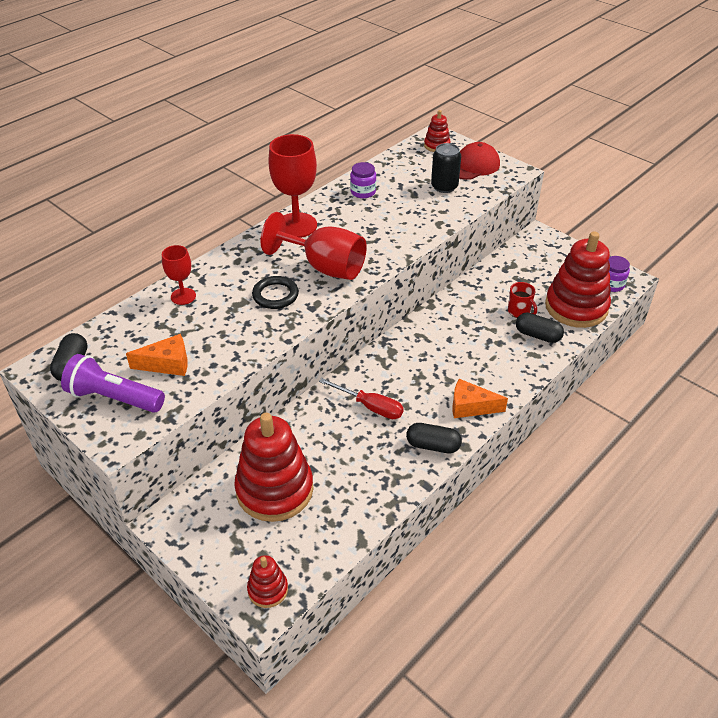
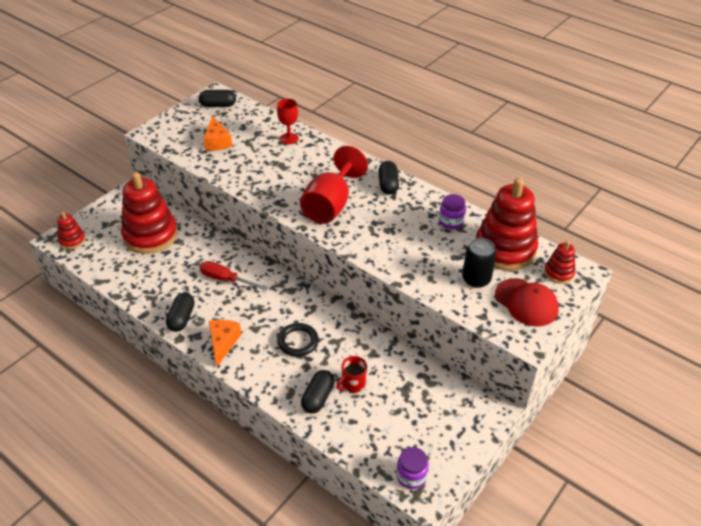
camera: 85 degrees right, 0 degrees up
(114, 398) = (187, 126): purple flashlight -> none
(275, 295) = (292, 182): black ring -> black ring (298, 341)
(296, 225) = (388, 185): red goblet -> black capsule
(370, 407) = (226, 279): red screwdriver -> red screwdriver turned 90 degrees clockwise
(576, 307) = (366, 436): red stacking toy -> red stacking toy (504, 249)

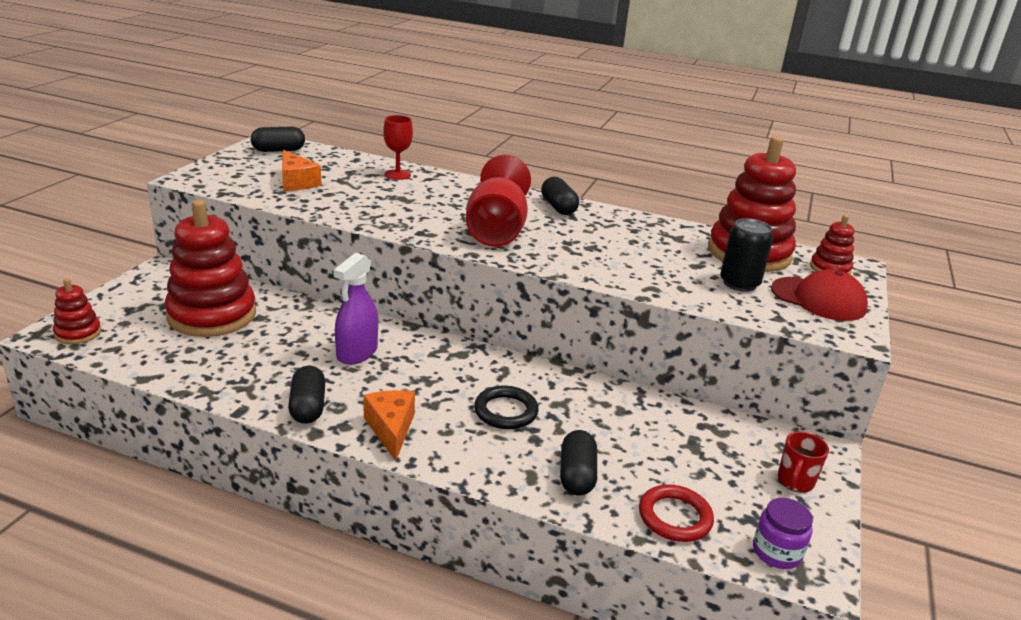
camera: 20 degrees left, 15 degrees down
(226, 279) = (357, 353): red screwdriver -> purple spray bottle
(353, 384) = (617, 450): red mug -> red mug (795, 481)
(362, 439) = (675, 517): none -> red ring
(451, 221) = (663, 234): purple jar -> none

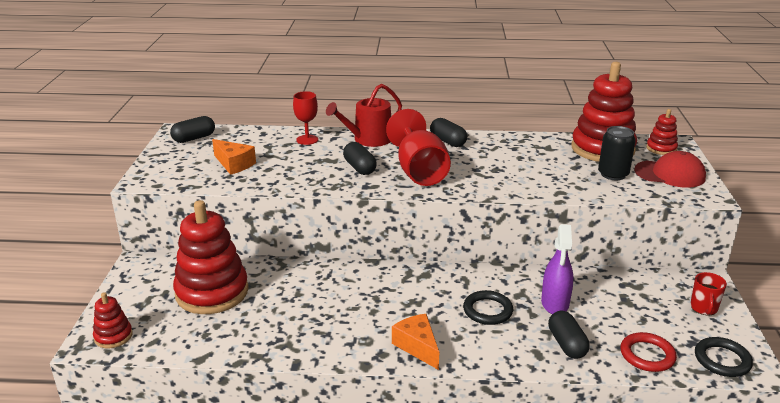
camera: 15 degrees left, 0 degrees up
(308, 407) = (345, 347): black capsule -> black capsule (359, 168)
(357, 353) = (349, 294): purple spray bottle -> purple spray bottle (555, 303)
(467, 187) = (368, 139): none -> red watering can
(776, 552) = (722, 360): purple jar -> black ring

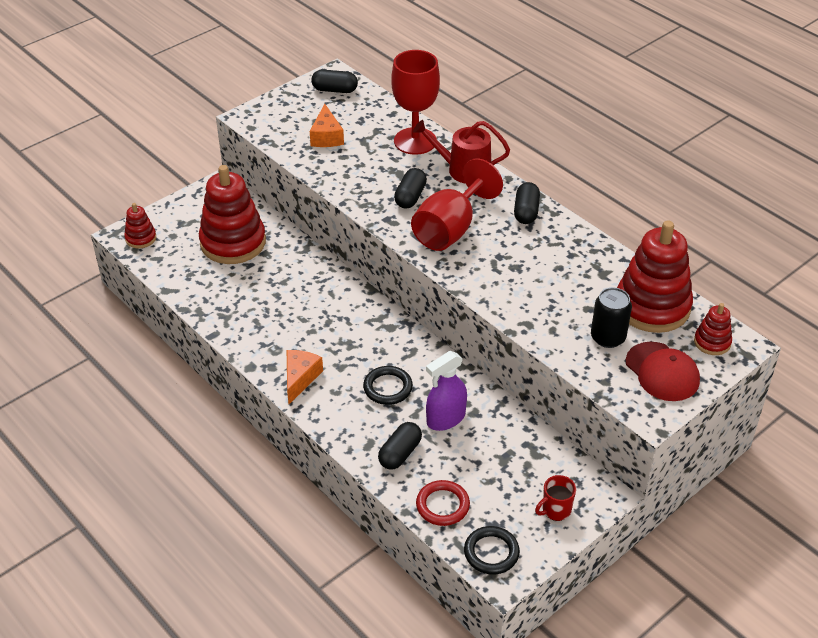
camera: 45 degrees right, 15 degrees up
(307, 140) = (415, 141): red goblet -> red goblet, size x1.82

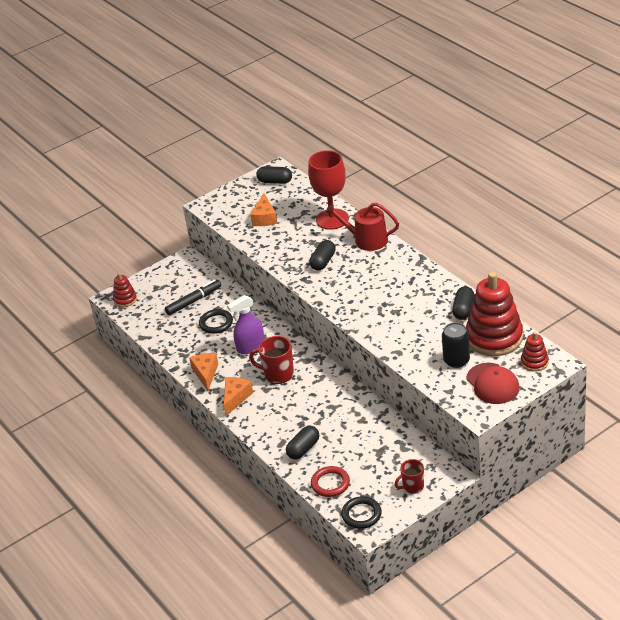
camera: 10 degrees right, 5 degrees down
(233, 242) = (194, 301): red stacking toy -> black marker
(256, 343) = (205, 373): none -> orange cheese
(354, 345) = (278, 374): none -> red mug
(388, 388) = (299, 403): black ring -> black ring (216, 323)
(445, 419) = (340, 424): purple spray bottle -> purple spray bottle (250, 347)
(450, 229) = (350, 285): red goblet -> none
(526, 212) = (409, 270): black capsule -> black capsule (463, 310)

